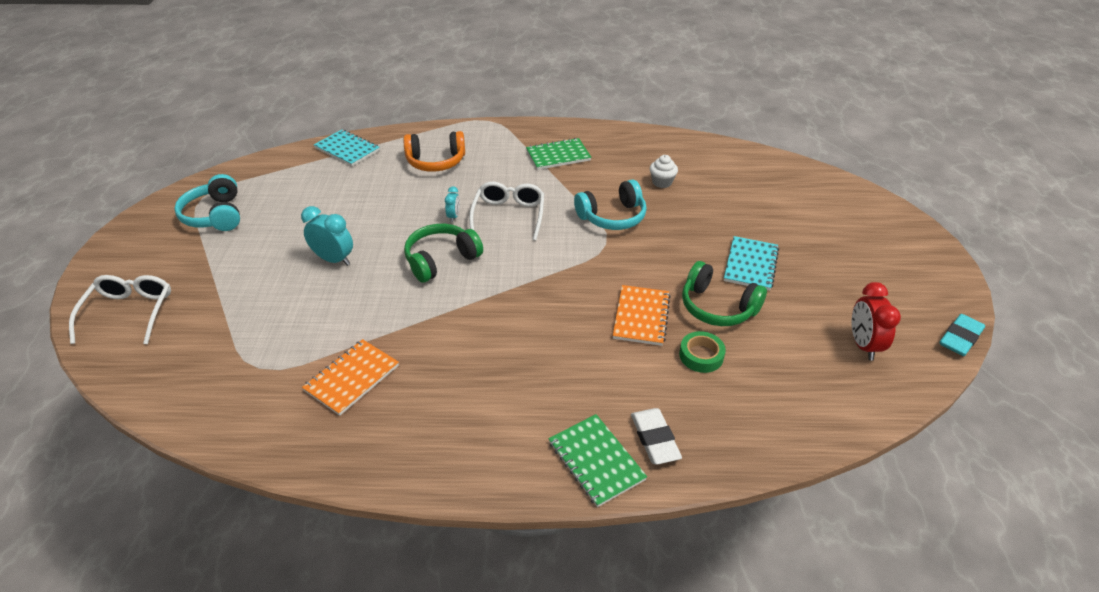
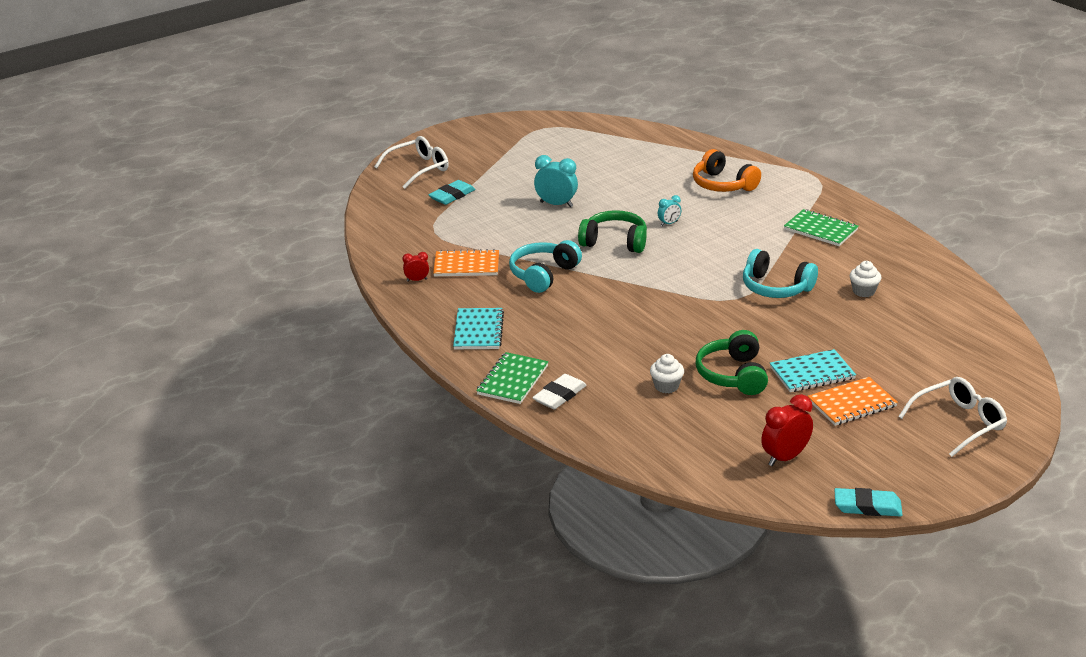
camera: 55 degrees right, 10 degrees down
(215, 215) = (535, 142): turquoise headphones -> turquoise headphones (543, 275)
(215, 317) = (452, 195): none -> turquoise eraser
(328, 434) = (417, 280): none -> red clock
(334, 260) = (556, 204): turquoise clock -> turquoise clock turned 60 degrees counterclockwise
(347, 149) = (678, 144): turquoise notebook -> turquoise notebook (478, 331)
(509, 215) = (706, 244): white glasses -> white glasses (959, 423)
(641, 316) = (673, 346): orange notebook -> orange notebook (852, 403)
(701, 356) = (666, 386): green tape -> white cupcake

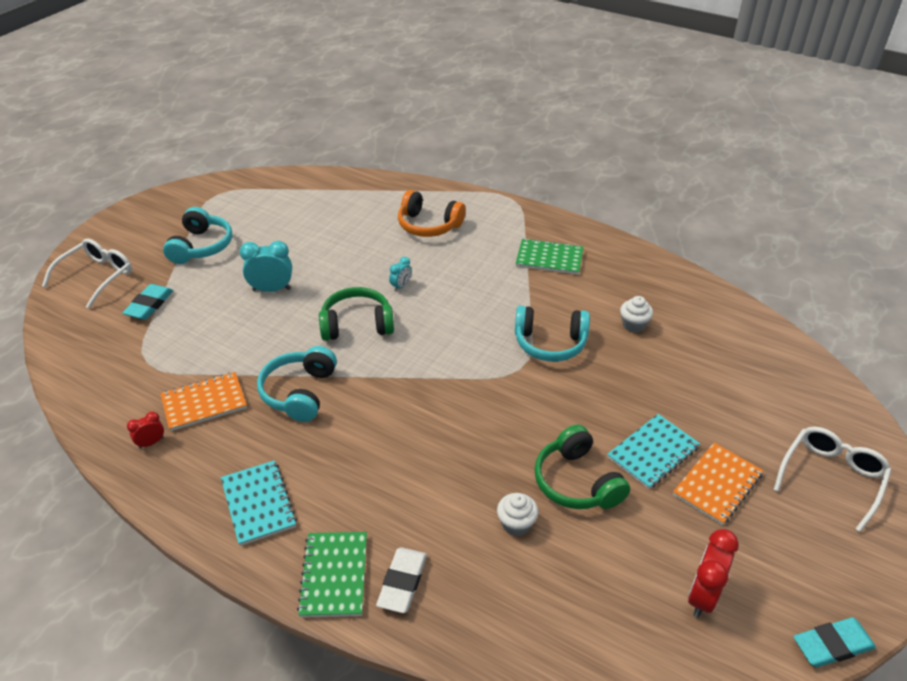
camera: 25 degrees left, 10 degrees up
(512, 163) = (201, 246): none -> turquoise headphones

